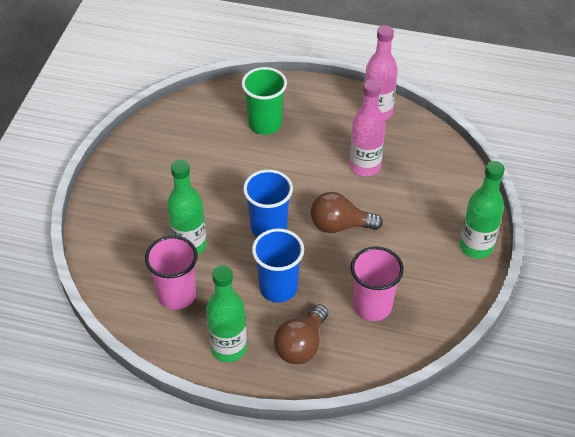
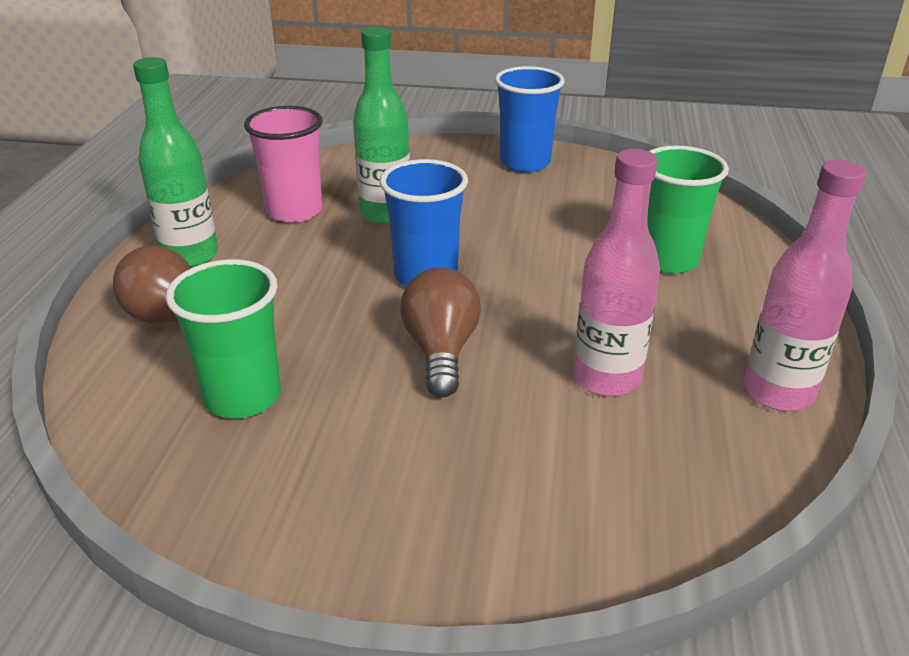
camera: 85 degrees right, 15 degrees down
(278, 288) = (298, 292): blue cup -> blue cup (525, 163)
(372, 306) = (242, 396): pink cup -> green cup
(476, 246) = (397, 566): green bottle -> none

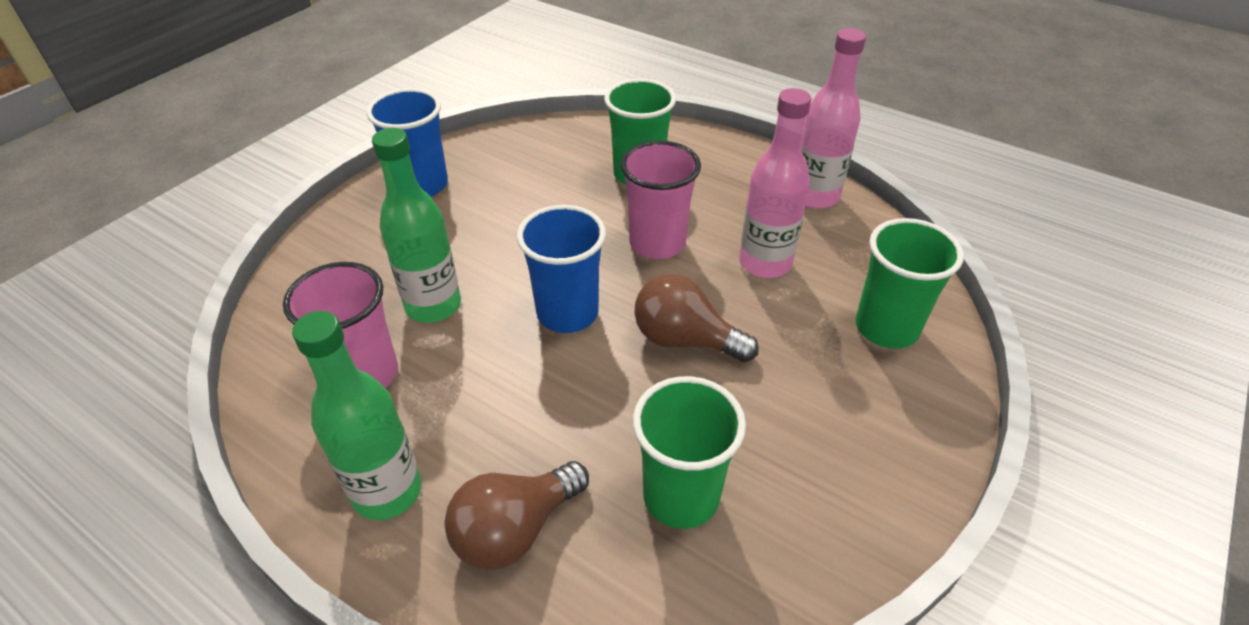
camera: 65 degrees left, 10 degrees up
(569, 299) = (657, 243): none -> pink cup
(577, 502) = (886, 328): none -> green cup

